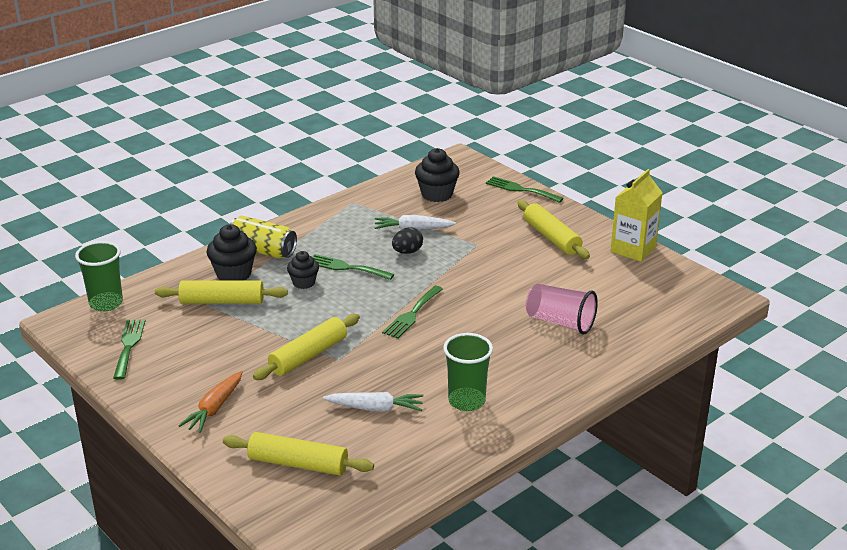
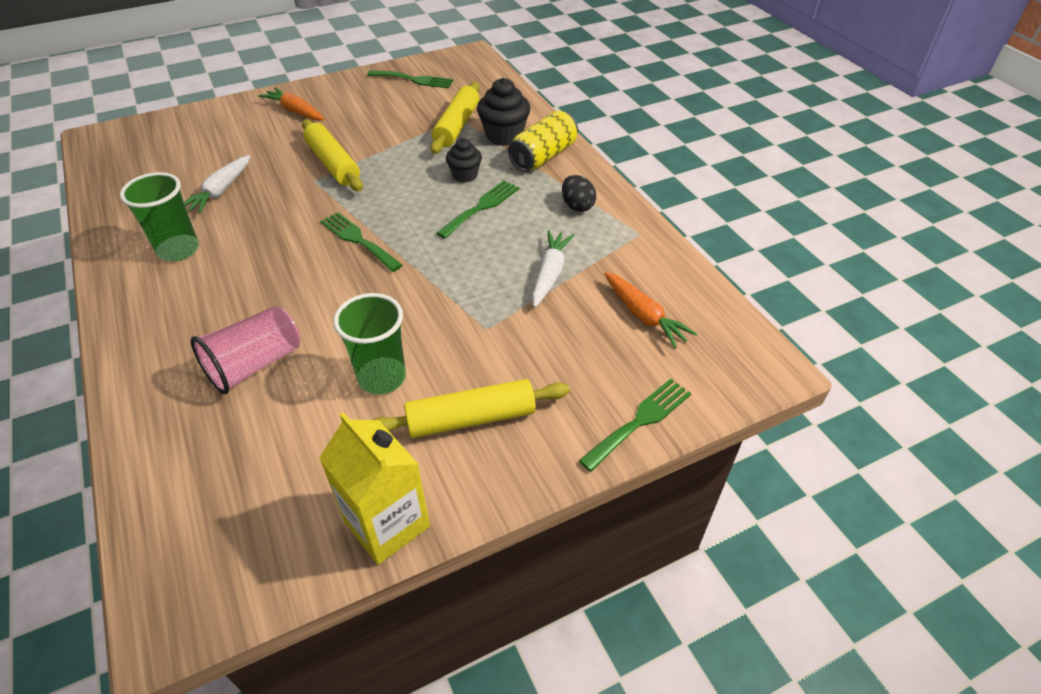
camera: 105 degrees right, 15 degrees up
(106, 303) = (487, 72): green cup -> green cup (382, 377)
(298, 463) = (188, 143): yellow rolling pin -> none
(407, 252) = (495, 259): black egg -> black egg (577, 206)
(437, 194) = (643, 315): black cupcake -> orange carrot

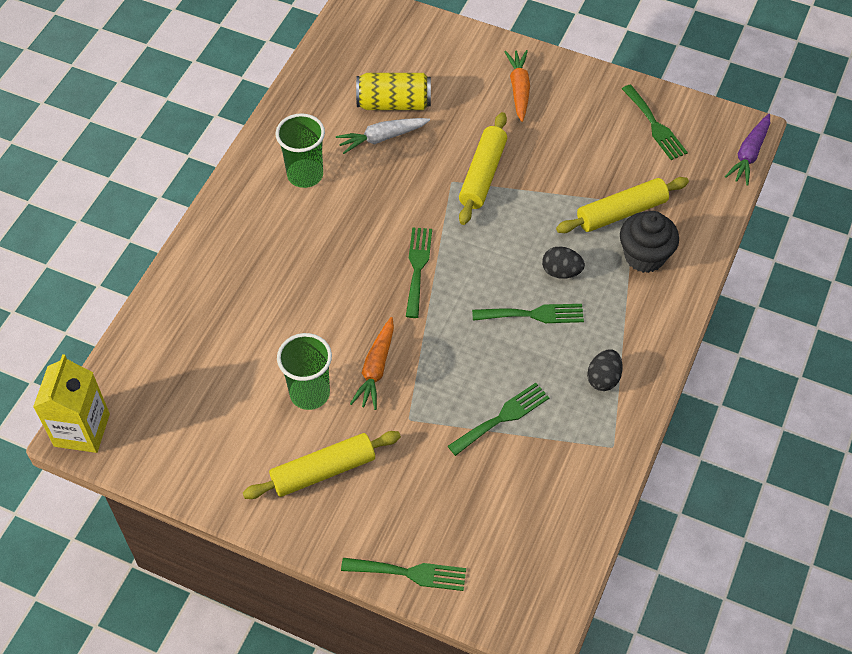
camera: 50 degrees right, 10 degrees up
(255, 364) = (256, 315): pink cup -> none
(387, 524) = (212, 487): yellow carton -> yellow carton (82, 430)
(465, 175) = (561, 272): black cupcake -> black egg
(471, 418) = (323, 471): yellow rolling pin -> yellow rolling pin turned 60 degrees counterclockwise
(489, 62) = (749, 154): none -> purple carrot
(543, 156) = (646, 306): yellow can -> yellow can (394, 103)
(550, 274) = (502, 417): white carrot -> green fork
(643, 315) = (516, 510): orange carrot -> orange carrot (376, 368)

